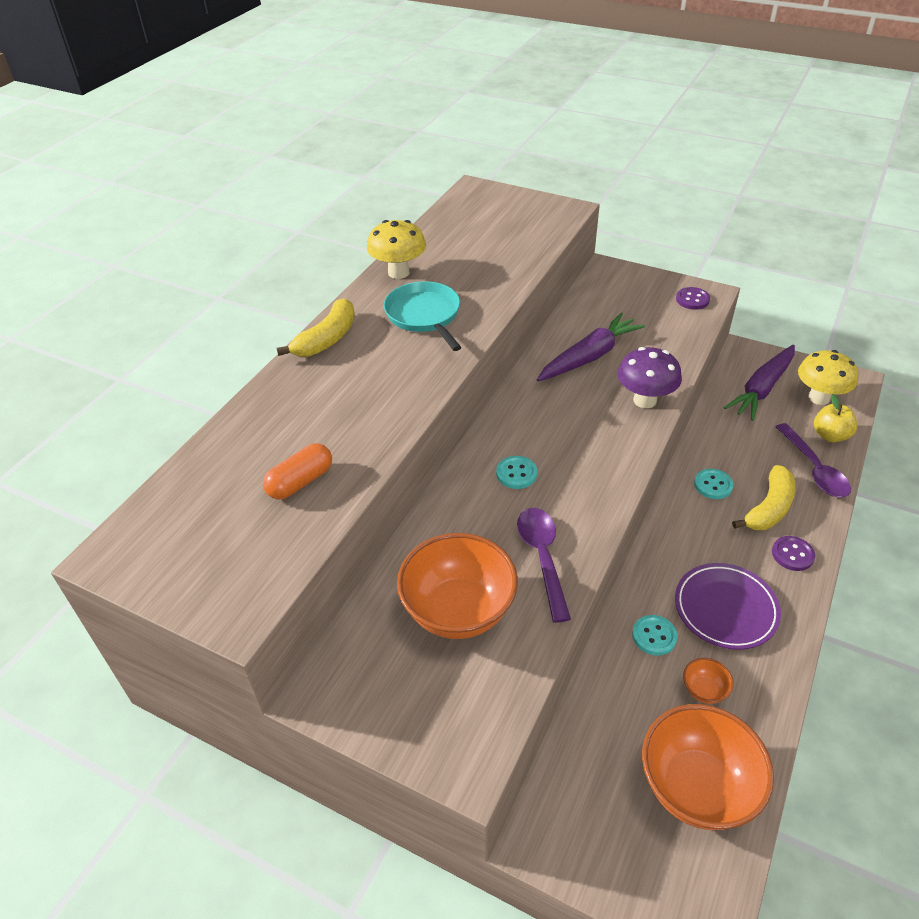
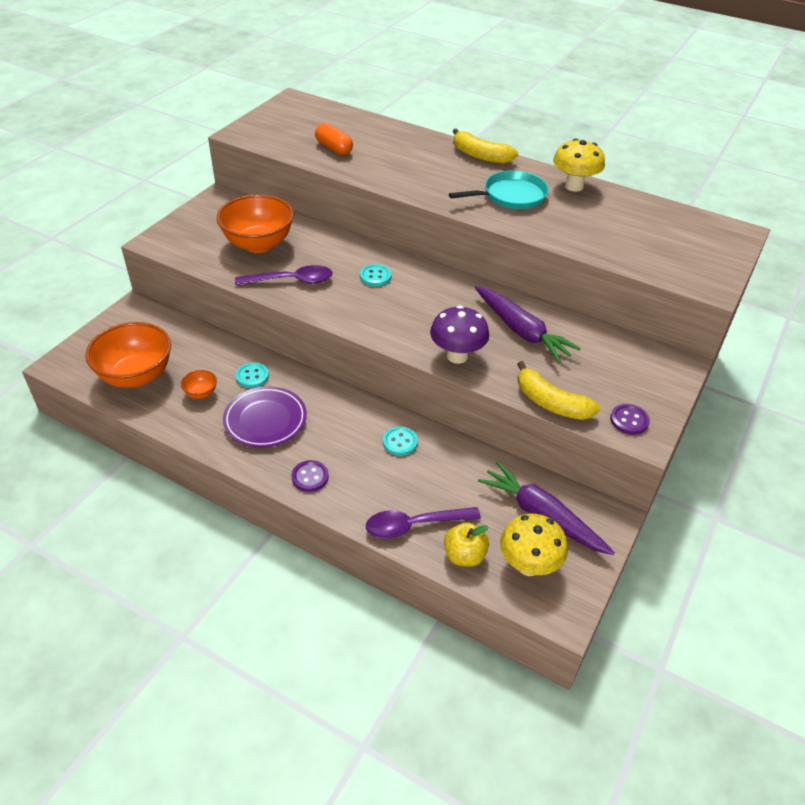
camera: 90 degrees right, 0 degrees up
(769, 508) = (366, 475): yellow banana -> yellow banana (551, 403)

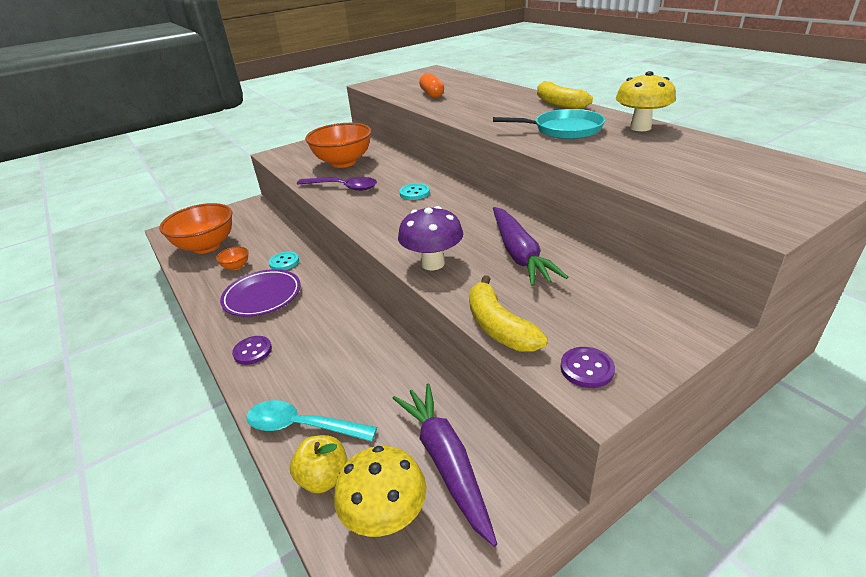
camera: 30 degrees right, 10 degrees down
(400, 442) = (356, 342): turquoise button -> none
(414, 525) = (302, 426): purple spoon -> turquoise spoon

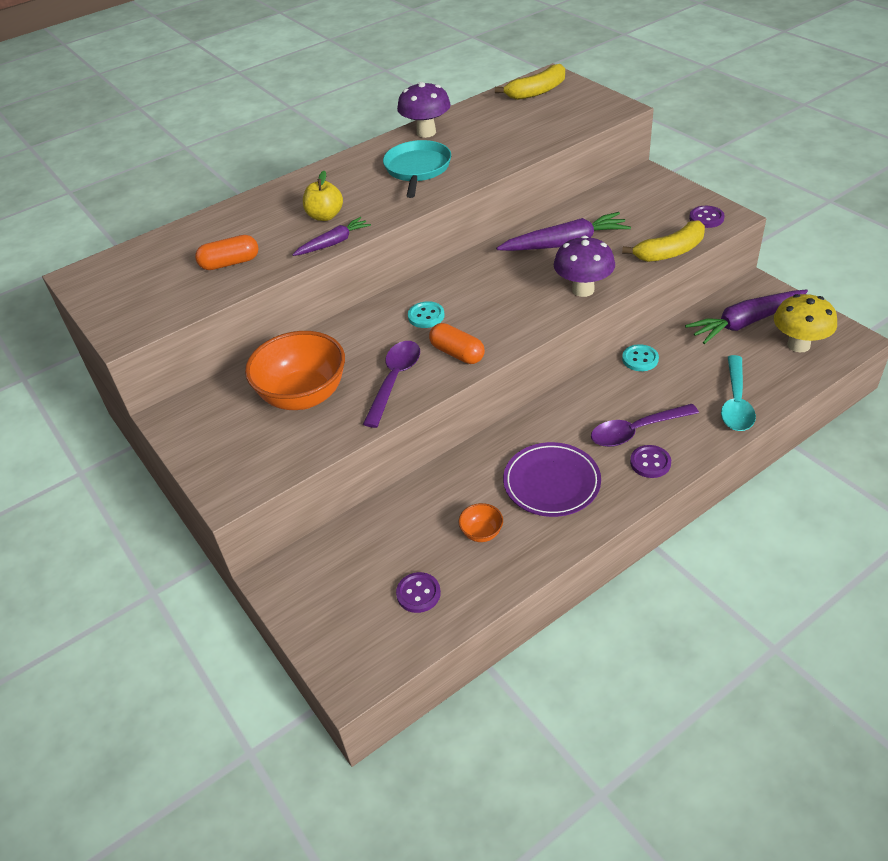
camera: 90 degrees left, 10 degrees up
(206, 246) = (418, 593): orange bowl -> purple button
(284, 262) = (474, 482): turquoise button -> turquoise button (640, 359)
(295, 345) = (636, 431): none -> purple spoon
(324, 478) = (779, 379): yellow apple -> yellow apple (325, 216)
(362, 207) = (457, 353): none -> orange capsule
(447, 115) = (333, 243): none -> purple carrot
(558, 104) = (329, 171): yellow banana -> yellow banana (536, 92)
(640, 127) = (426, 132): yellow mushroom -> purple mushroom

